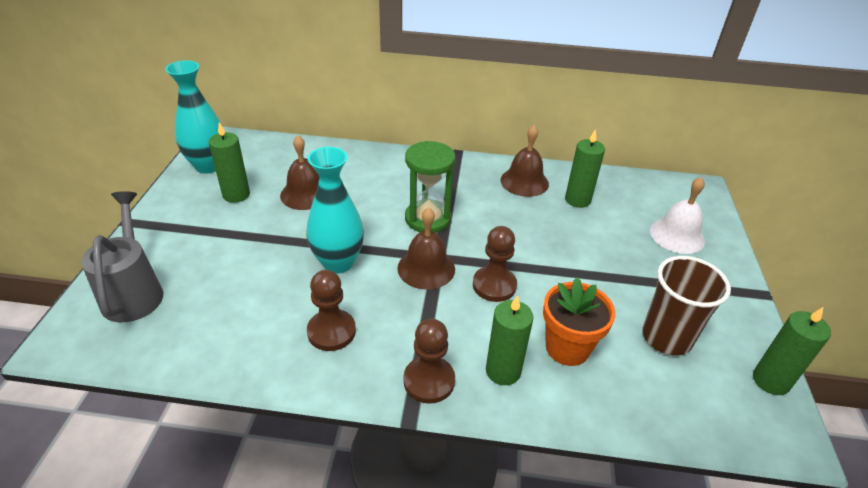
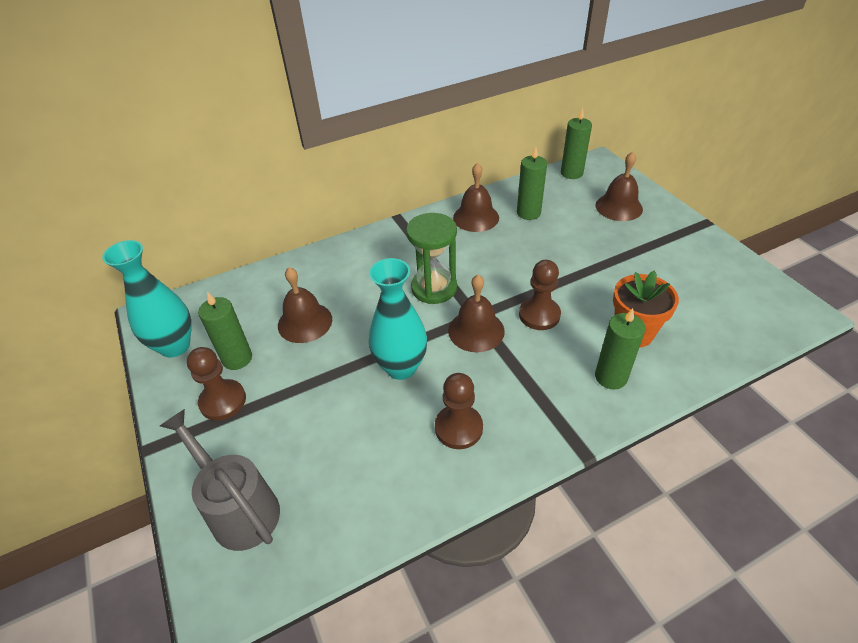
camera: 30 degrees left, 5 degrees up
(429, 381) = (570, 418): brown pawn -> brown pawn (223, 401)
(666, 337) = (683, 287): brown cup -> none
(677, 235) = (619, 207): white bell -> brown bell
(770, 381) = (763, 281): green candle -> green candle (571, 173)

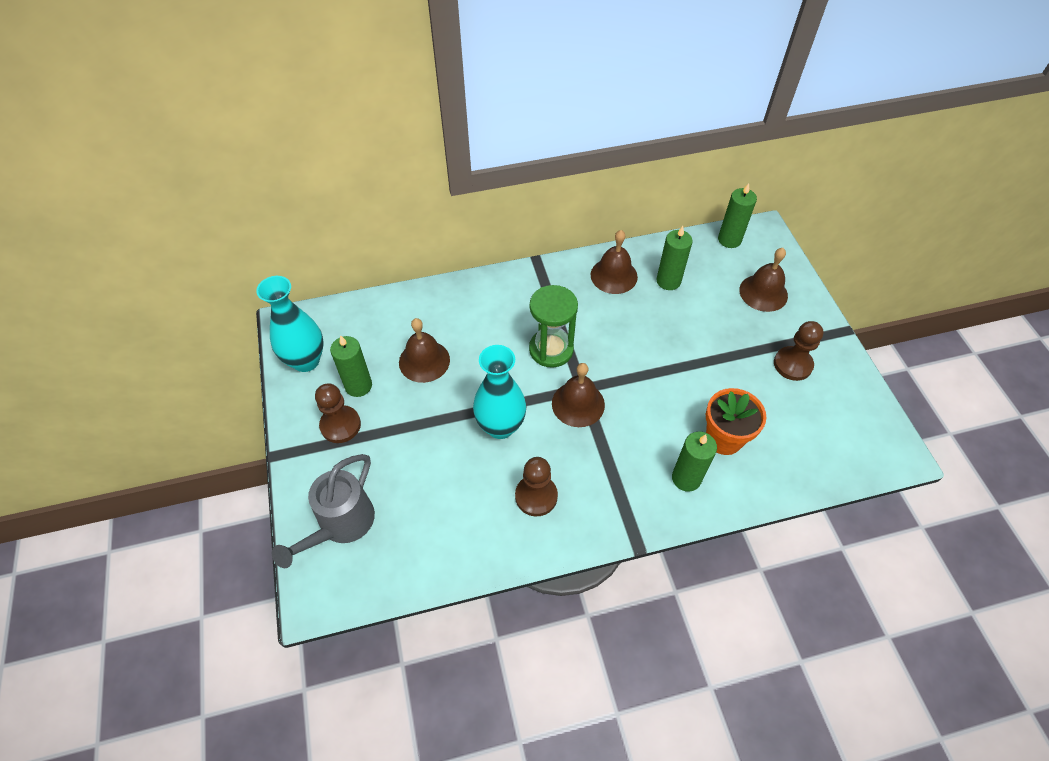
camera: 10 degrees right, 10 degrees up
(239, 508) = (341, 525): grey watering can -> grey watering can turned 120 degrees counterclockwise
(539, 315) = (642, 400): brown pawn -> brown pawn (792, 364)

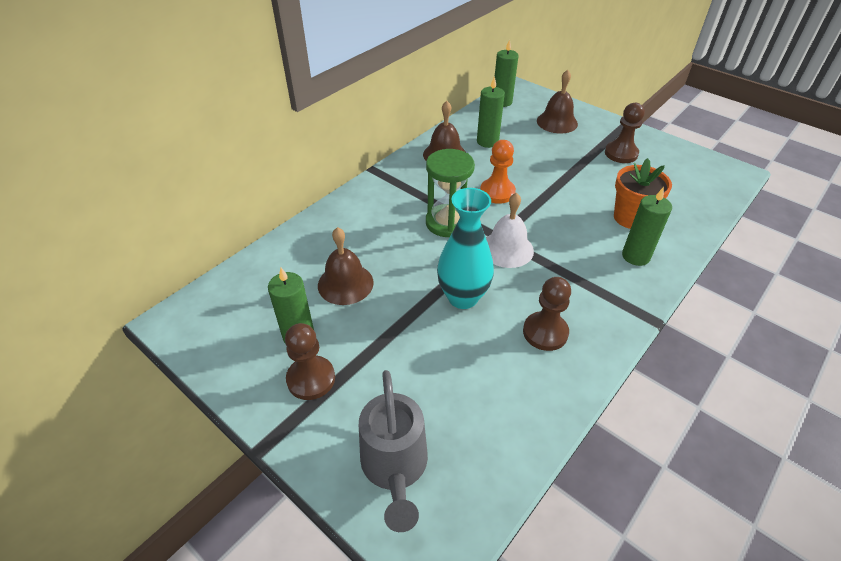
camera: 35 degrees left, 10 degrees down
(306, 361) = (221, 343): turquoise vase -> none
(578, 404) = (507, 249): brown bell -> white bell
(624, 342) = (497, 192): none -> orange pawn

